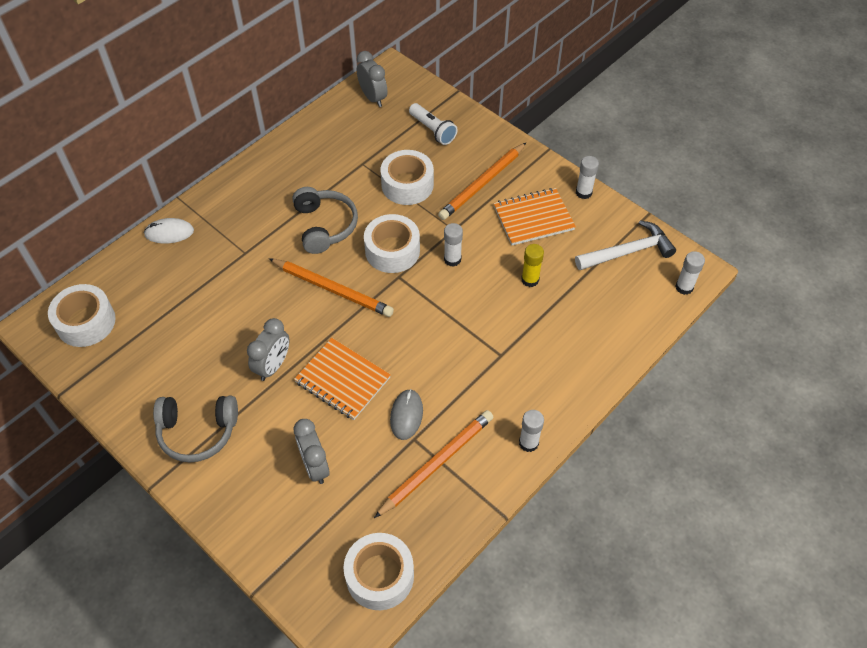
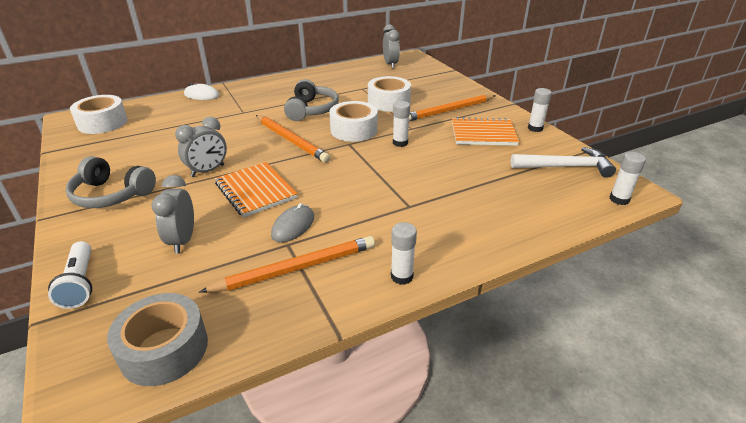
camera: 20 degrees right, 20 degrees down
(380, 576) = (164, 349): white tape -> grey tape
(433, 130) = (425, 82): white flashlight -> white flashlight (80, 283)
(530, 280) = (463, 166): yellow glue stick -> none

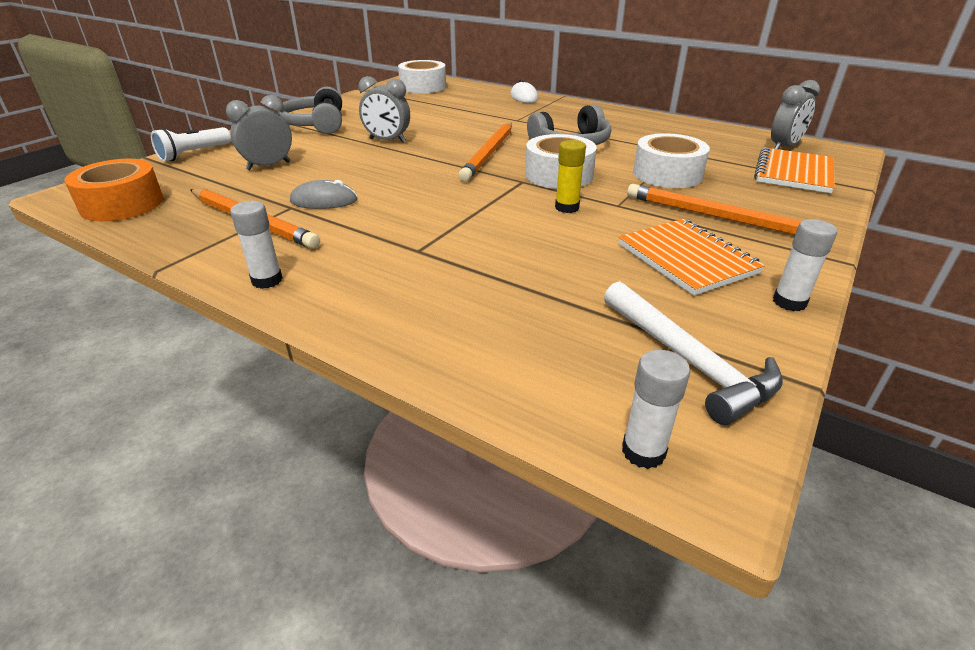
camera: 60 degrees right, 0 degrees up
(164, 349) = (122, 204): grey tape -> orange tape
(255, 191) = (372, 168): orange notebook -> orange notebook (793, 173)
(400, 143) = (567, 207): white glue stick -> yellow glue stick

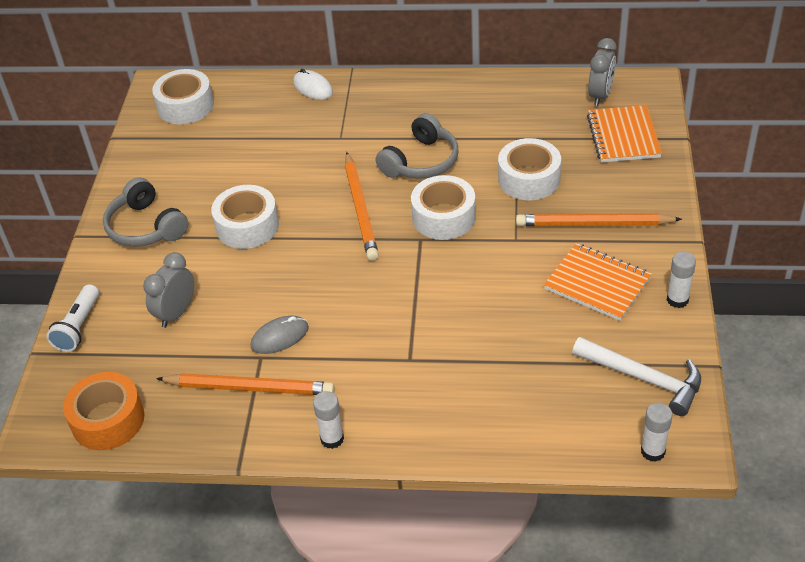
camera: 25 degrees left, 10 degrees up
(387, 140) = (247, 226): grey clock -> white tape
(567, 207) = (480, 260): yellow glue stick -> none

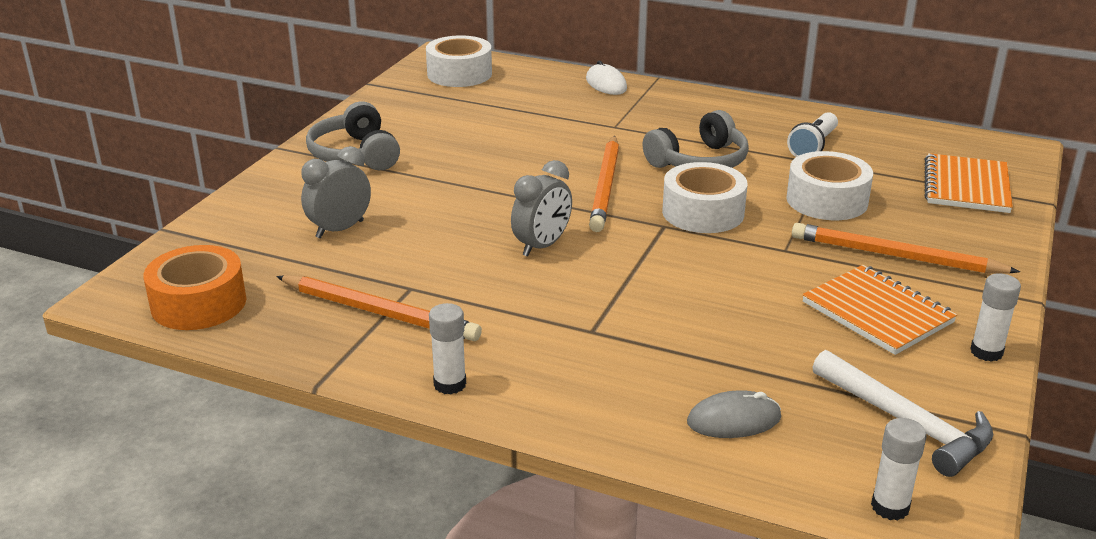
camera: 15 degrees right, 15 degrees down
(78, 327) = (226, 218): white flashlight -> white flashlight (813, 147)
(247, 226) = (466, 175): white tape -> none
(279, 337) = (444, 275): grey mouse -> grey mouse (734, 420)
(600, 95) = (949, 147): grey clock -> grey clock (542, 246)

